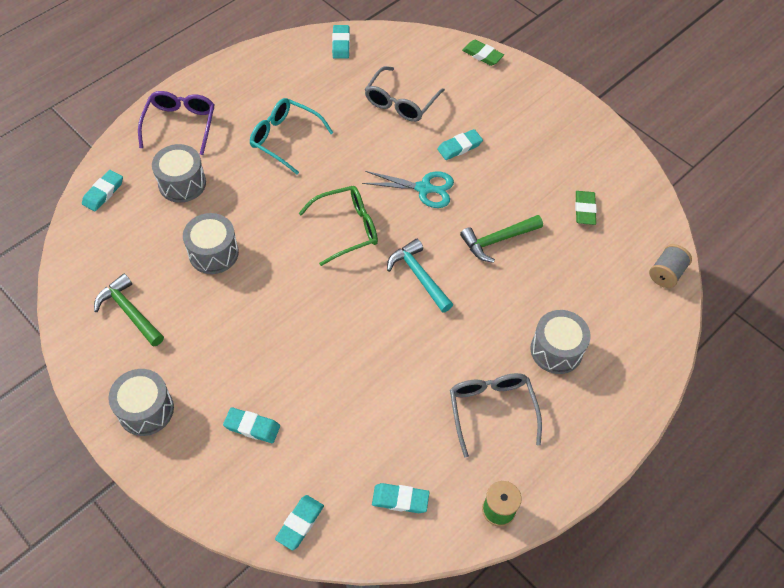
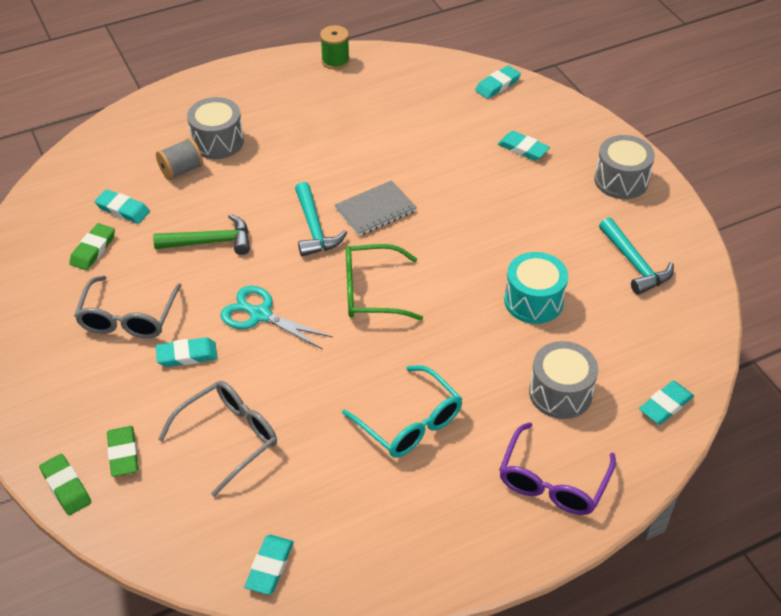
camera: 160 degrees left, 10 degrees down
(129, 311) = (634, 264): green hammer -> turquoise hammer
(213, 253) = (533, 301): grey drum -> turquoise drum
(373, 309) = (375, 210): none -> grey notebook
(400, 499) = (411, 81): turquoise eraser -> turquoise eraser (123, 209)
(461, 79) = (123, 453): none -> green eraser
(491, 410) = (304, 116): grey glasses -> grey glasses (128, 318)
(666, 273) = (62, 175): grey spool -> grey spool (181, 170)

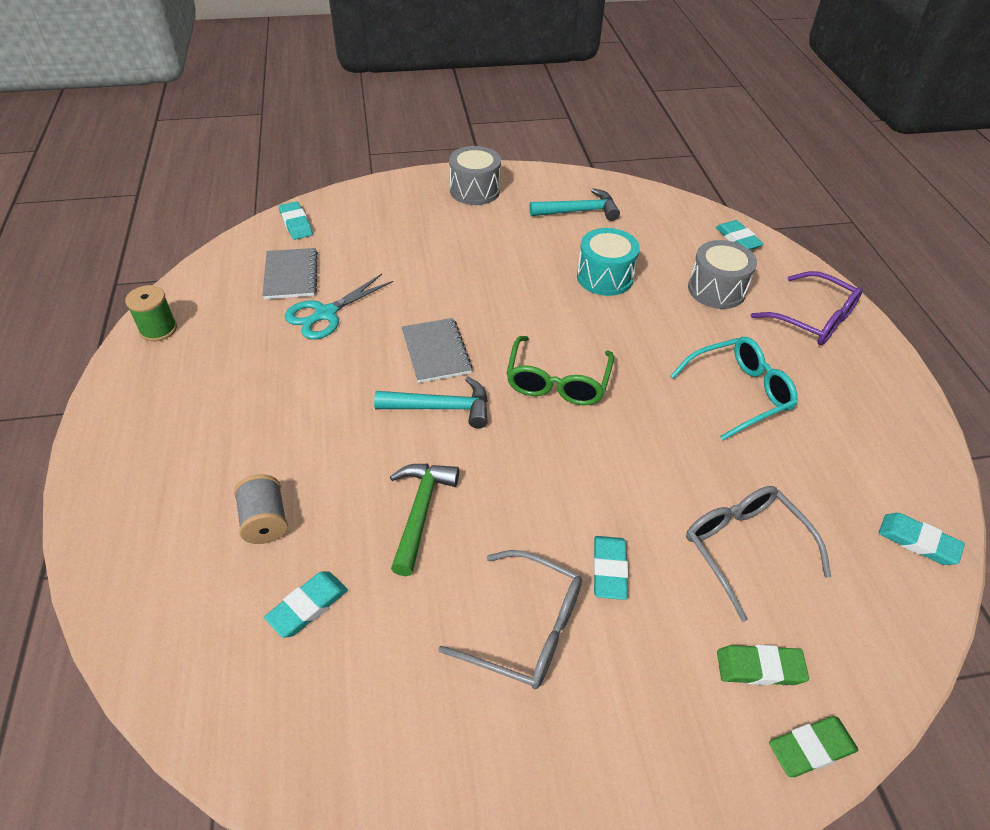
camera: 75 degrees left, 0 degrees up
(93, 249) = (374, 658): green eraser -> none
(217, 142) = (232, 471): grey drum -> none
(260, 315) = (562, 484): turquoise scissors -> turquoise scissors (325, 314)
(428, 104) = (291, 275): none -> grey notebook
(523, 149) = (400, 232): turquoise eraser -> none

